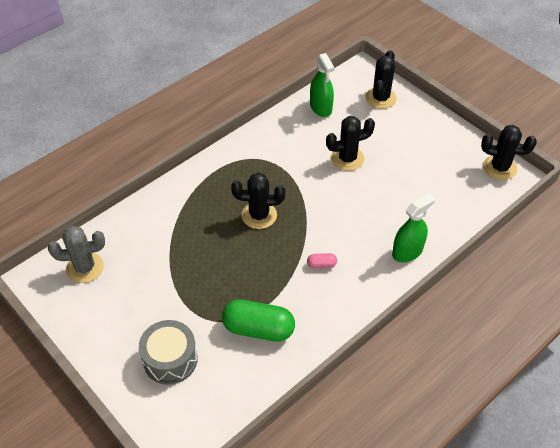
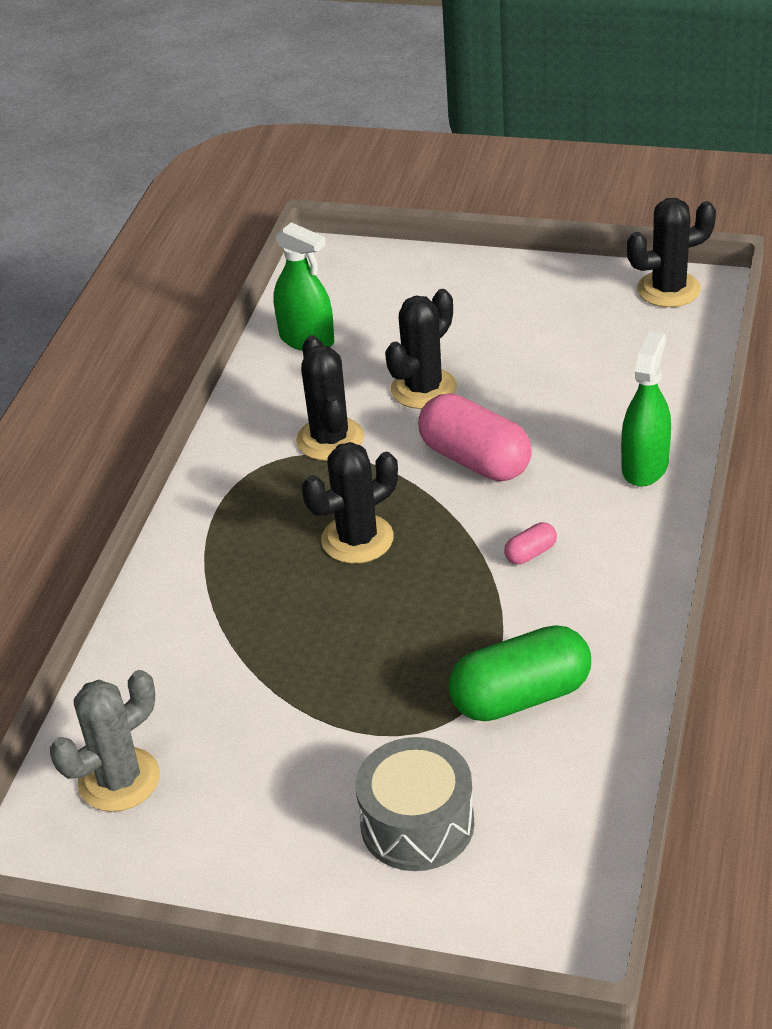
camera: 30 degrees left, 10 degrees down
(338, 206) = (475, 460): none -> pink capsule
(380, 98) = (393, 282): black cactus -> black cactus (330, 439)

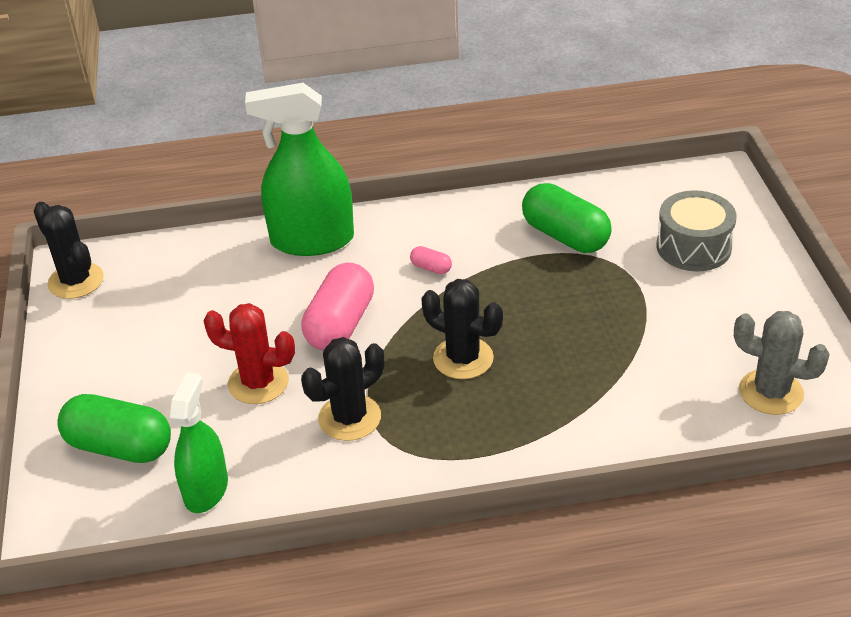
camera: 115 degrees left, 0 degrees up
(398, 297) = (120, 446): none -> green capsule
(423, 389) = (258, 383): black cactus -> red cactus
(645, 466) = (312, 240): green spray bottle -> green spray bottle, size x1.59

